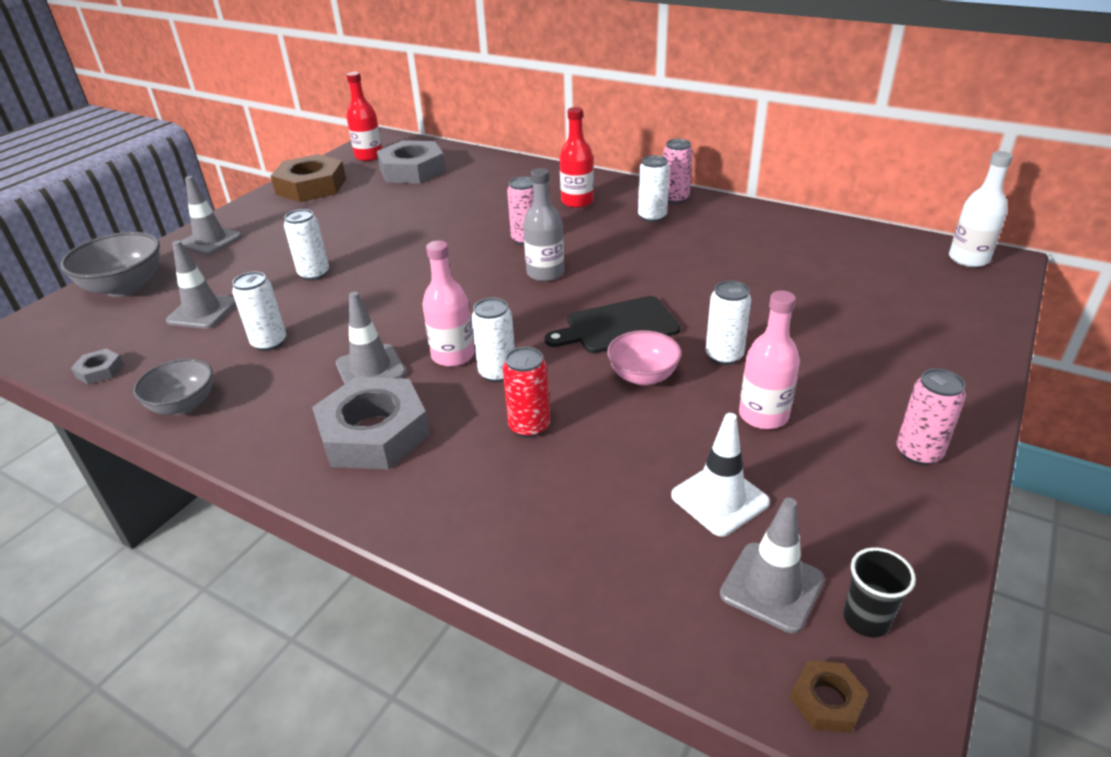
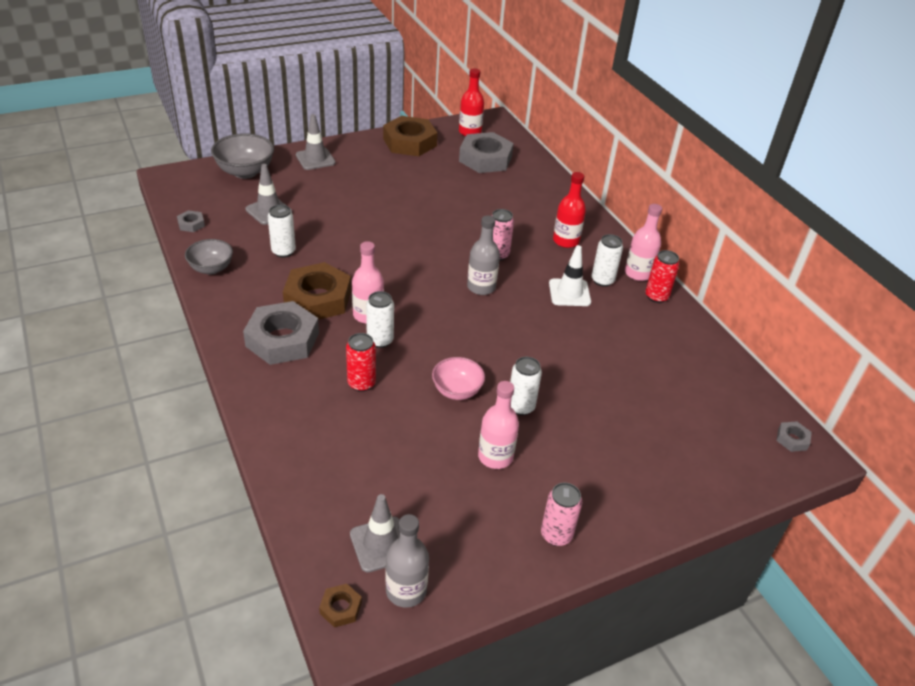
camera: 30 degrees right, 5 degrees up
(314, 274) = (348, 215): white can -> none
(370, 368) = (318, 298): grey traffic cone -> brown nut
(617, 326) = (481, 350): black cutting board -> none
(675, 198) = (638, 273): pink can -> pink bottle
(714, 208) = (656, 296): none -> red can
(719, 499) = (411, 485): white traffic cone -> white traffic cone (569, 293)
(866, 619) = (406, 590): black cup -> grey bottle
(968, 259) = (792, 439): white bottle -> grey nut

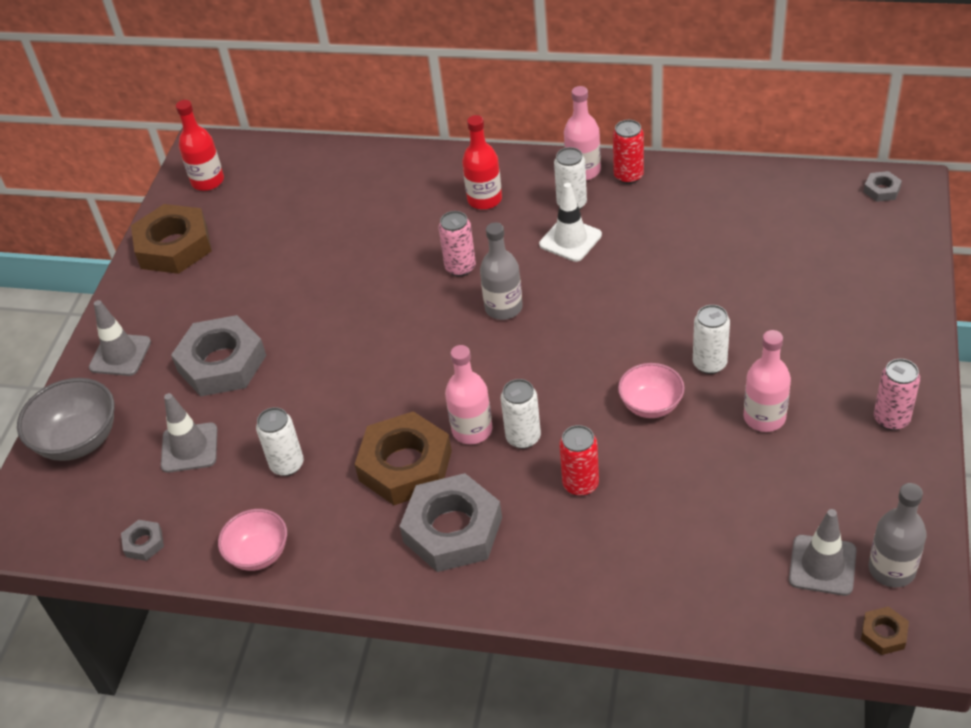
camera: 45 degrees left, 5 degrees up
(211, 268) = (258, 554): grey bowl -> pink bowl
(485, 159) = (275, 193): grey nut -> grey nut (222, 363)

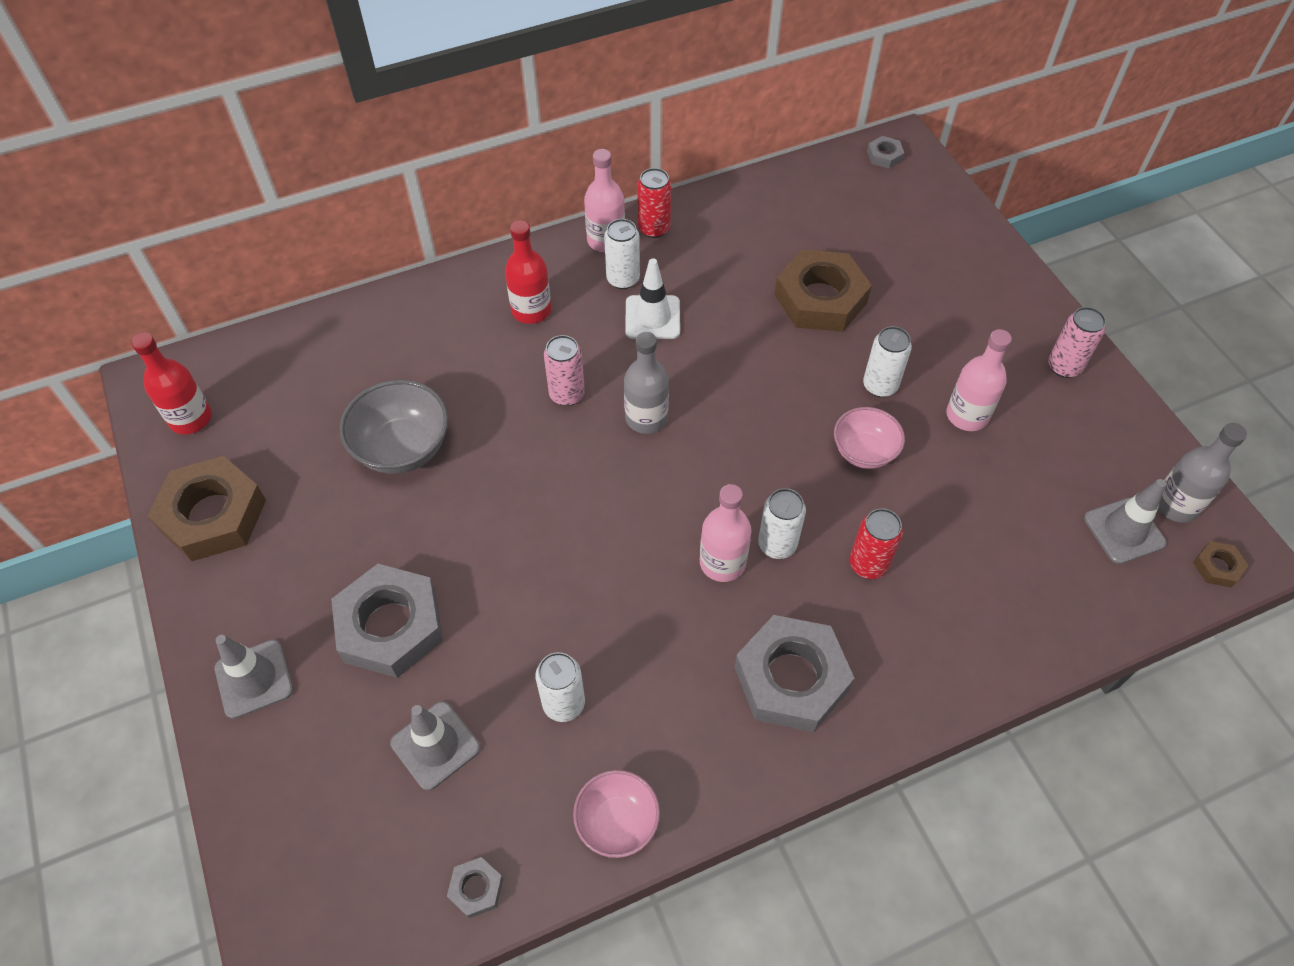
camera: 40 degrees left, 10 degrees up
(79, 440) = (289, 811): grey bowl -> grey bowl (403, 448)
(405, 465) = (688, 636): brown nut -> brown nut (820, 299)

